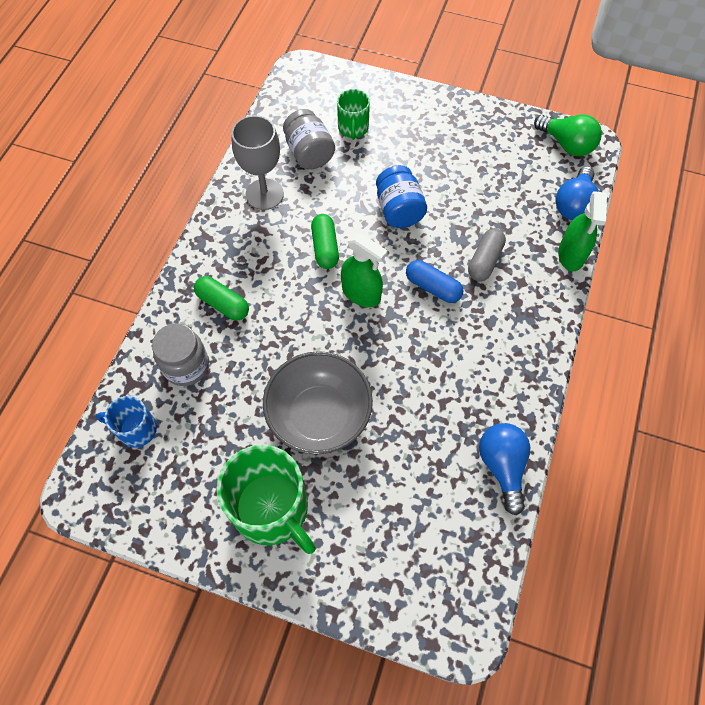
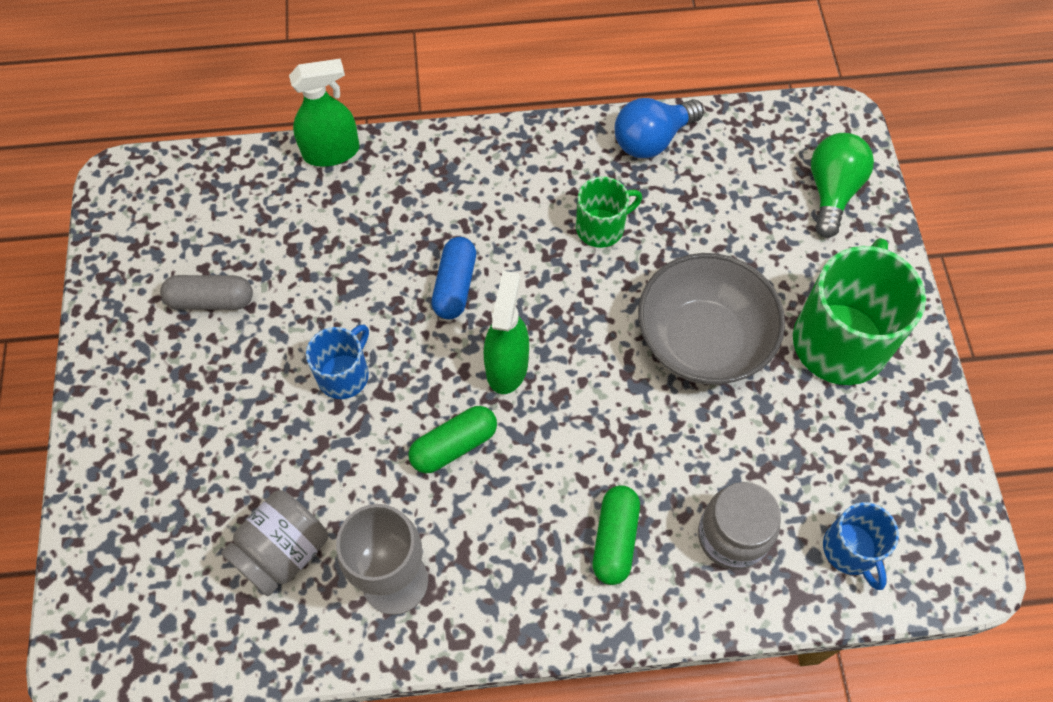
camera: 115 degrees left, 0 degrees up
(353, 128) = (203, 507): green mug -> green mug (601, 227)
(399, 210) = (344, 374): blue jar -> blue mug
(484, 261) = (384, 241): grey capsule -> grey capsule (211, 300)
(566, 144) = (135, 206): green light bulb -> green light bulb (832, 192)
(574, 204) = (245, 170): blue light bulb -> none

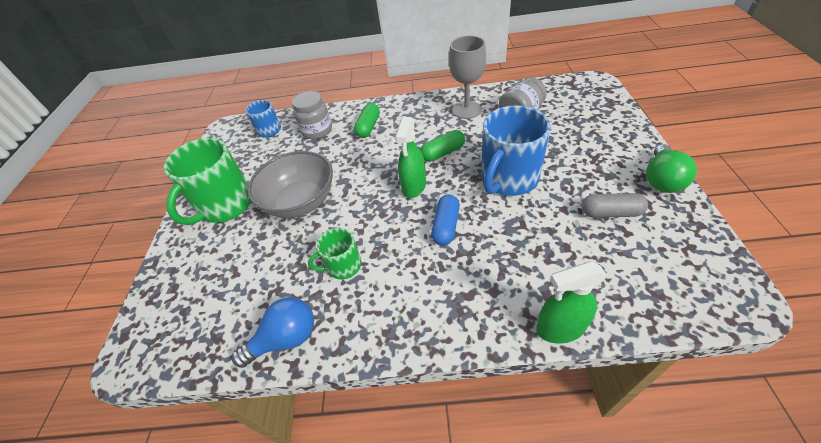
camera: 170 degrees left, 15 degrees down
(344, 374) = (508, 178): blue mug -> blue mug, size x1.88
(832, 192) = (175, 294): green light bulb -> green light bulb (661, 180)

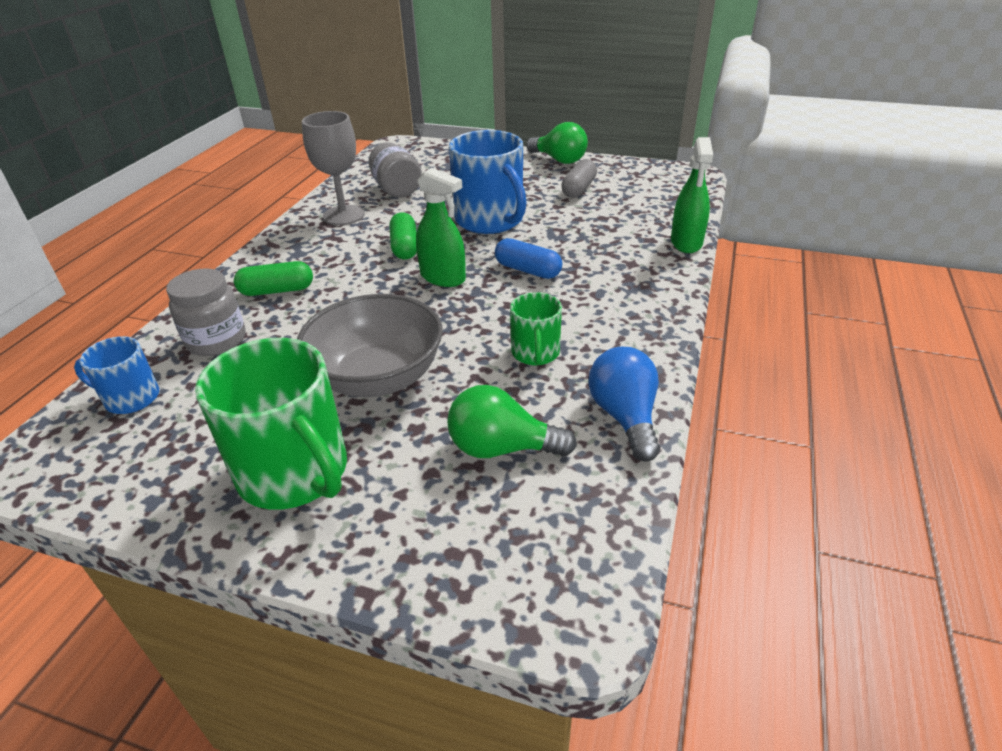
camera: 75 degrees left, 10 degrees down
(249, 280) = (502, 448): none -> green light bulb
(368, 127) = (277, 290): green capsule -> green capsule turned 45 degrees counterclockwise

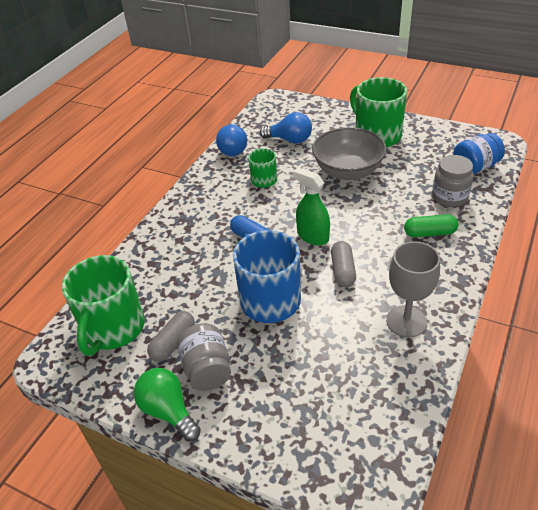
camera: 170 degrees left, 5 degrees up
(131, 398) = (475, 167): blue mug -> blue jar
(397, 189) = (360, 364): grey jar -> grey jar (207, 369)
(405, 247) = (343, 271): green capsule -> grey capsule
(502, 448) = (289, 140): green light bulb -> blue light bulb
(647, 193) = (113, 328): none -> green mug
(686, 243) = (128, 257): green spray bottle -> none

